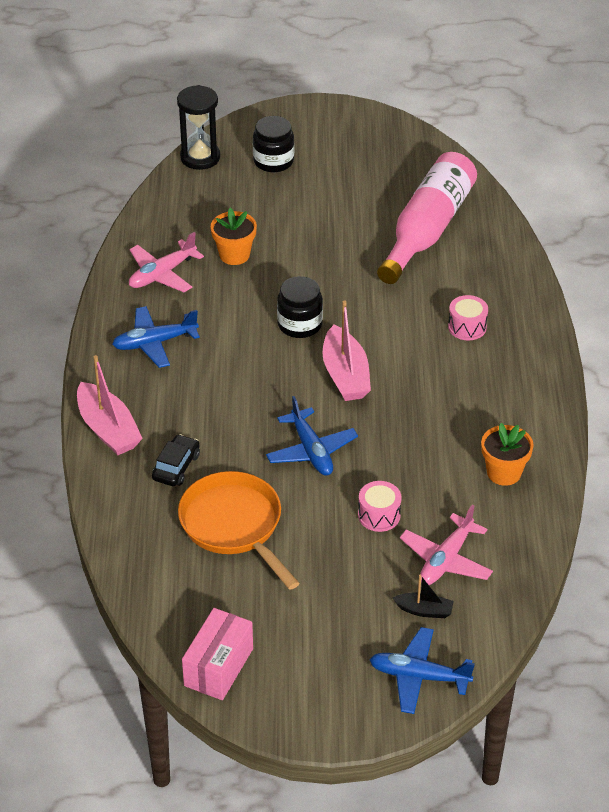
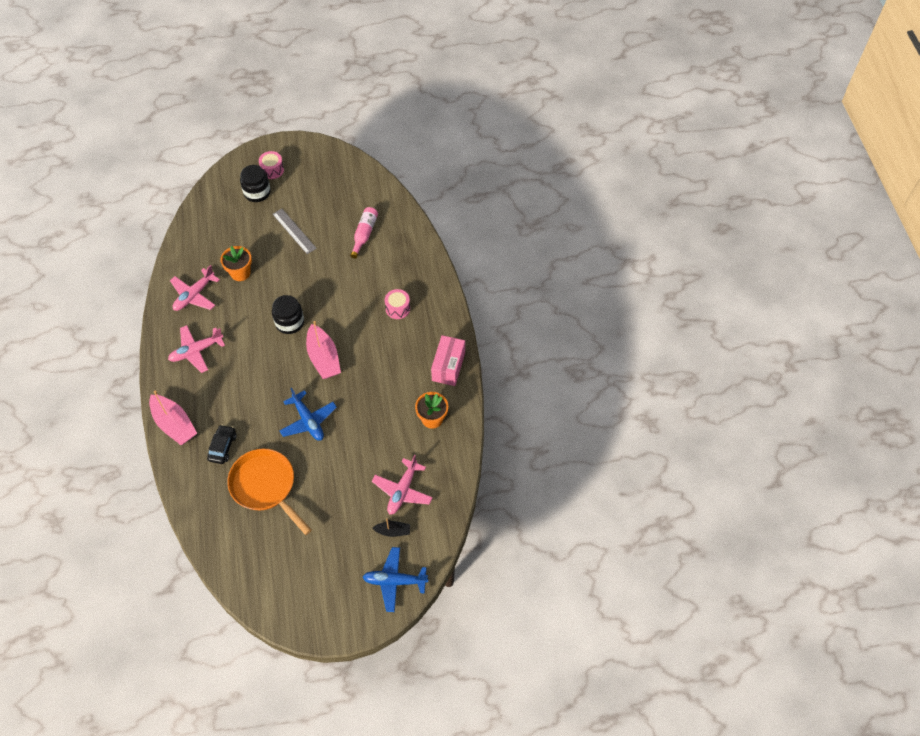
camera: 10 degrees left, 15 degrees up
(155, 343) = (196, 351): blue plane -> pink plane
(200, 157) = (208, 196): black hourglass -> none
(218, 667) = (268, 595): pink box -> pink box (448, 367)
(322, 214) = (294, 231): none -> grey ruler
(379, 515) = (357, 464): pink drum -> pink drum (272, 170)
(427, 229) = (364, 234): pink bottle -> pink bottle, size x0.49

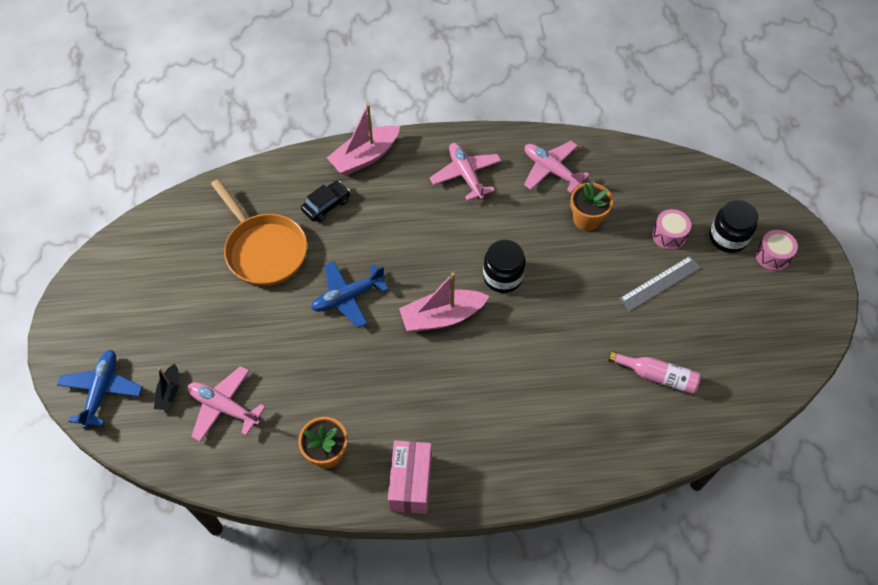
camera: 95 degrees right, 0 degrees up
(222, 447) = (326, 205): black car -> black car turned 60 degrees counterclockwise
(265, 486) = (264, 250): orange pan -> orange pan turned 90 degrees clockwise
(397, 308) = (519, 417): pink drum -> pink drum (669, 235)
(448, 367) = (410, 483): pink box -> pink box turned 75 degrees clockwise

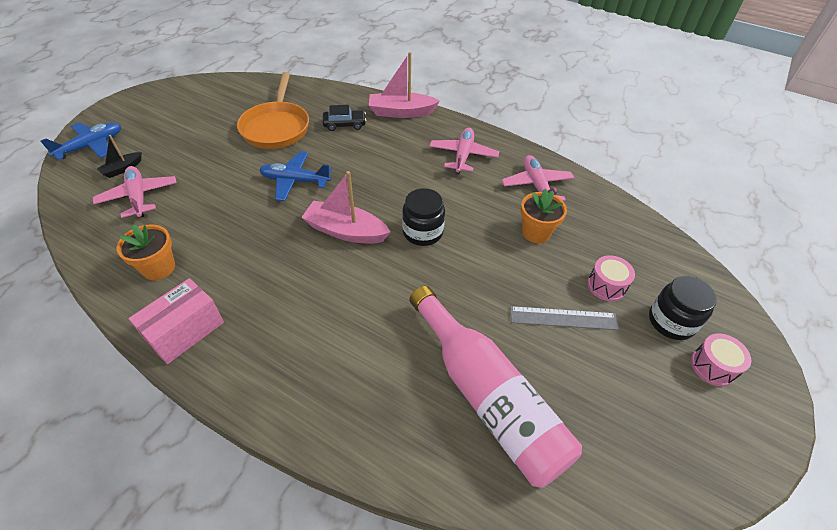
camera: 35 degrees right, 10 degrees down
(657, 376) = (487, 396): pink bottle -> pink bottle, size x2.03

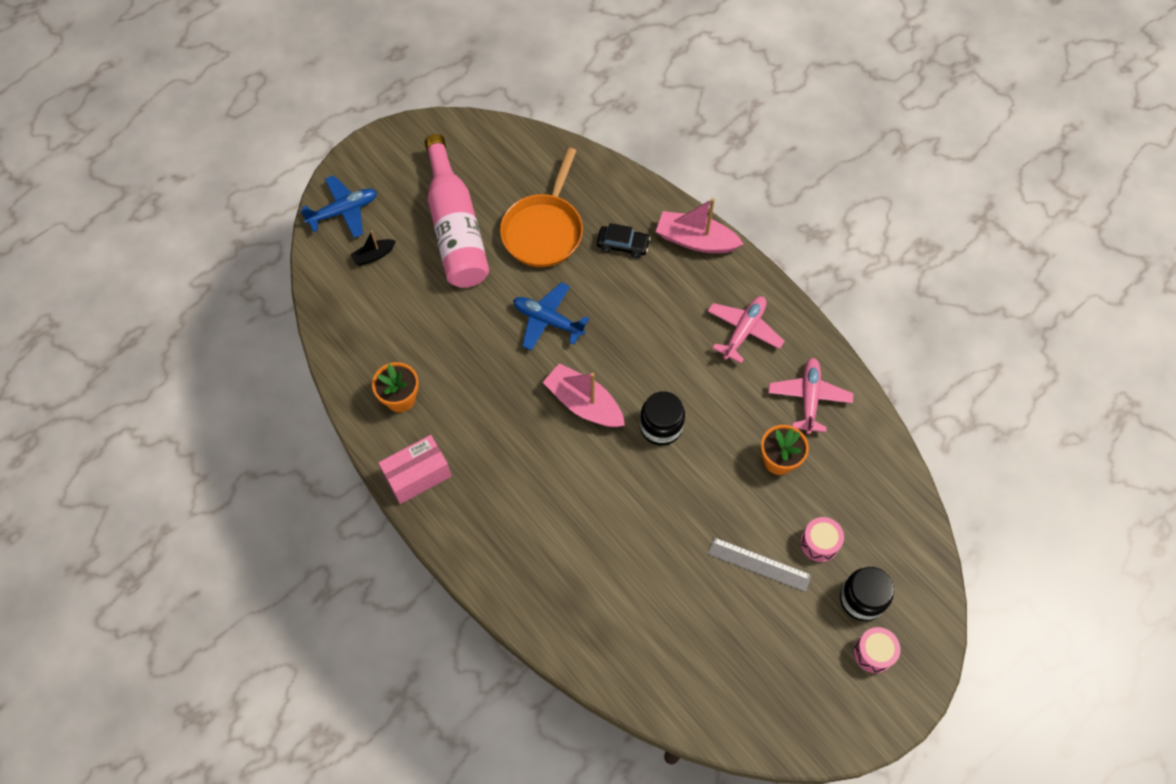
camera: 20 degrees right, 15 degrees up
(139, 197) = (388, 301): pink plane -> none
(487, 396) = (657, 616): pink bottle -> pink bottle (455, 228)

